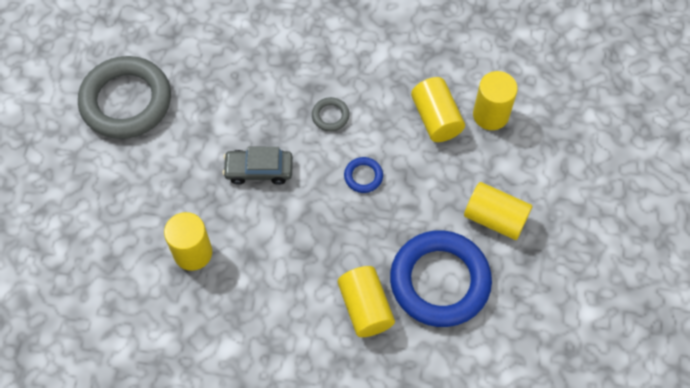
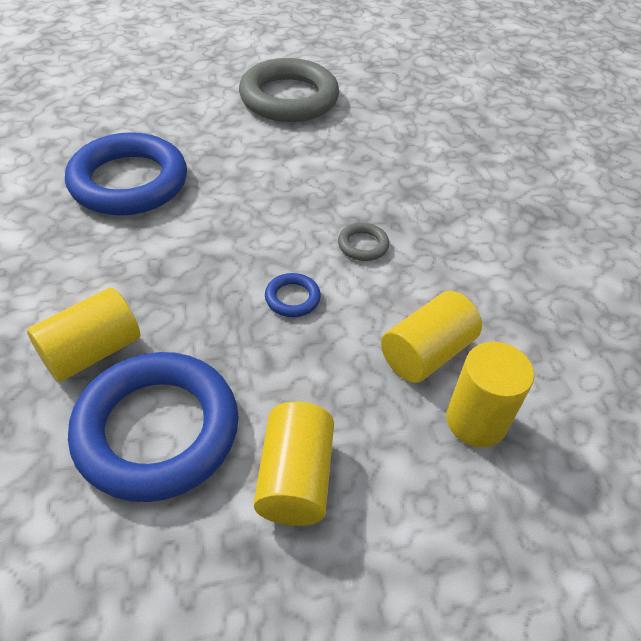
camera: 65 degrees right, 15 degrees down
(193, 253) = (129, 182): yellow cylinder -> blue ring
(259, 170) = (255, 205): grey car -> none

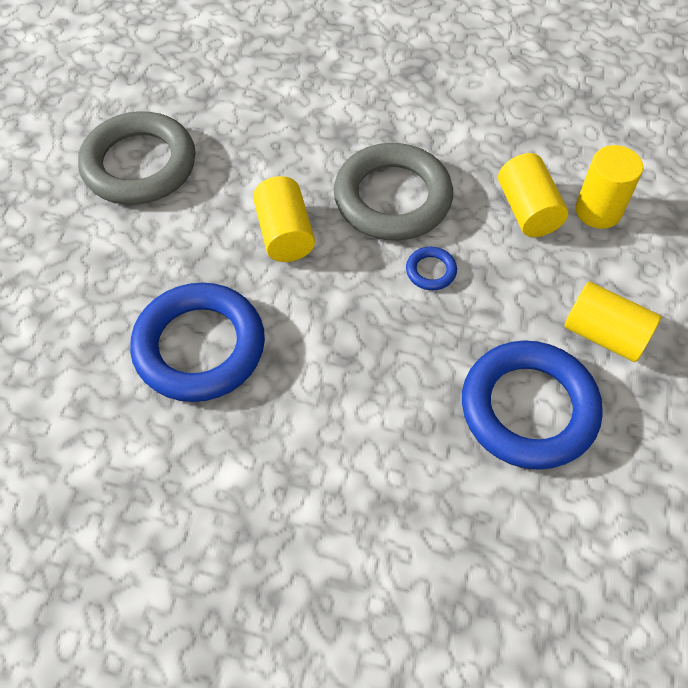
camera: 60 degrees left, 10 degrees up
(92, 352) = (425, 435): yellow cylinder -> yellow cylinder (284, 234)
(363, 245) = (392, 198): grey ring -> grey ring, size x2.45

